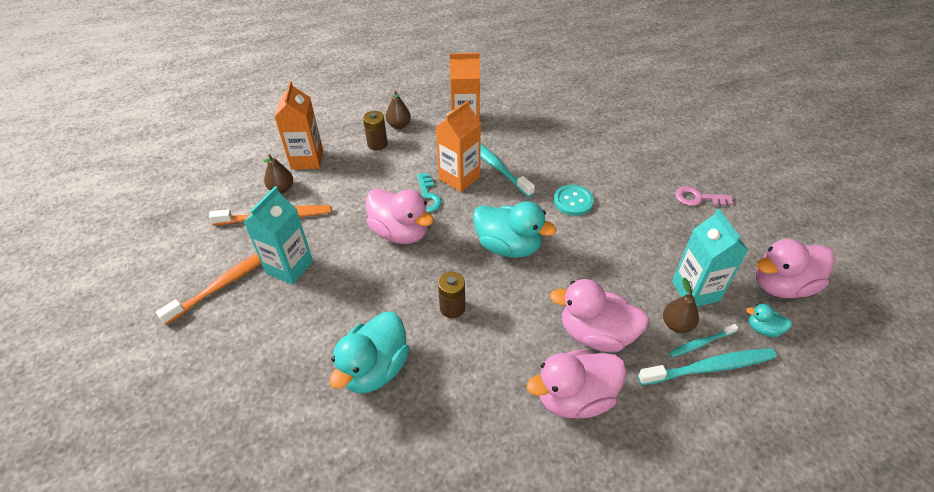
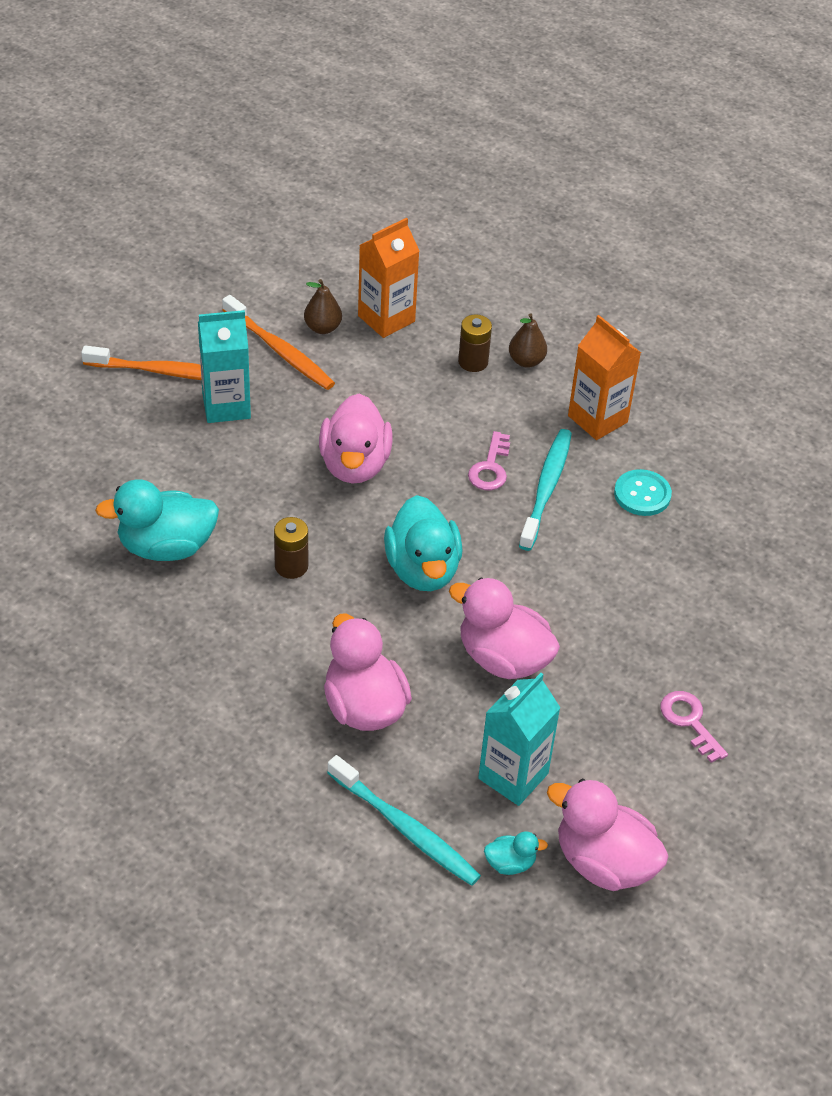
camera: 50 degrees right, 0 degrees up
(427, 197) = (430, 456): turquoise key -> none
(459, 178) = (490, 468): orange carton -> pink key
(573, 201) = (556, 595): turquoise button -> turquoise button (642, 494)
(574, 397) = (265, 723): pink duck -> pink duck (503, 658)
(676, 324) = (443, 776): brown pear -> none
(700, 343) = (434, 808): turquoise toothbrush -> none
(763, 329) = (510, 863): turquoise duck -> turquoise duck turned 105 degrees clockwise

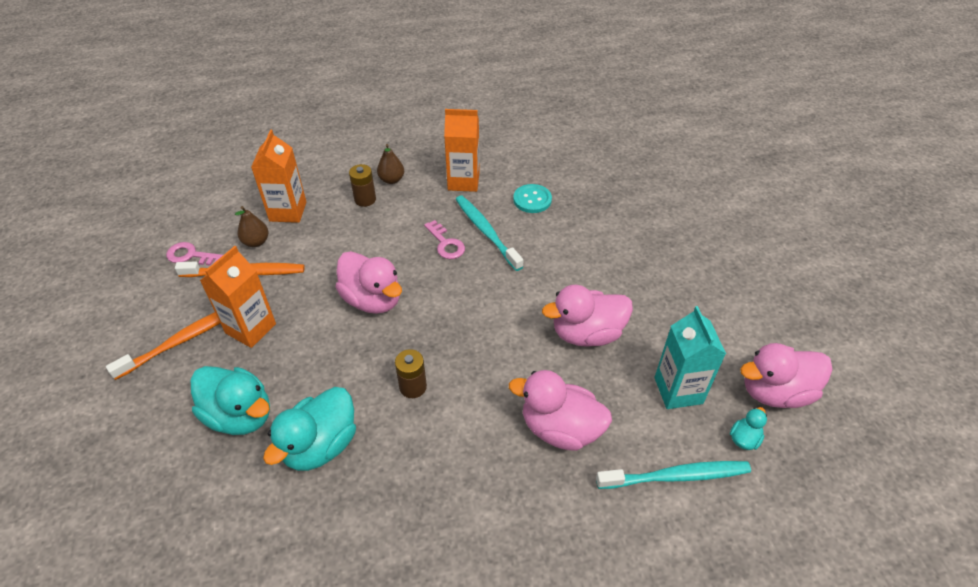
camera: 45 degrees left, 0 degrees up
(226, 406) = (251, 328): turquoise carton -> orange carton
(422, 569) = (485, 324): turquoise duck -> turquoise duck (240, 415)
(689, 721) = (703, 286): pink key -> pink key (190, 255)

